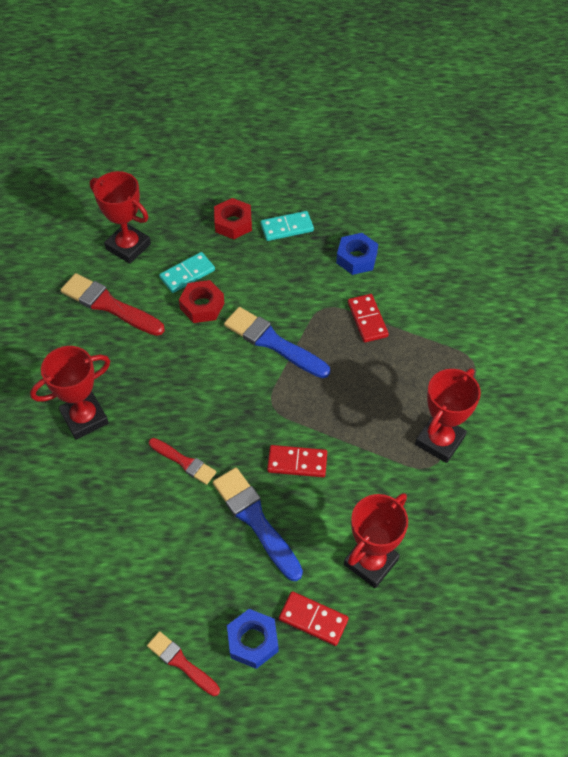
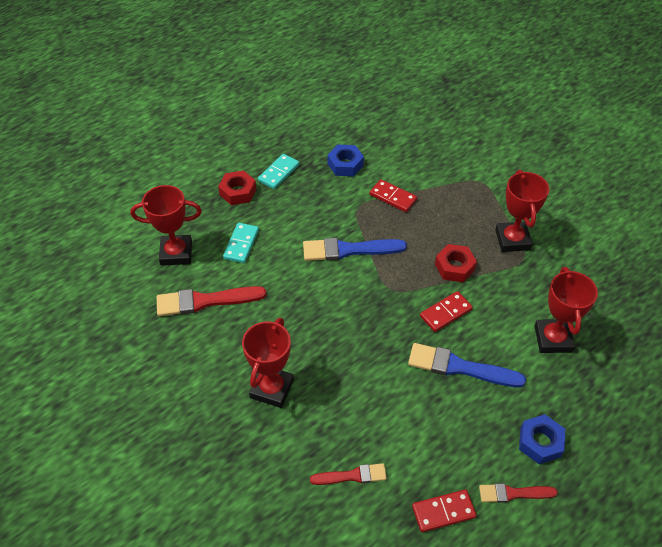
camera: 40 degrees left, 5 degrees down
(184, 462) = (374, 366): red brush -> red brush (352, 476)
(202, 306) = (275, 258): red nut -> red nut (454, 267)
(313, 619) = (559, 399): red domino -> red domino (443, 511)

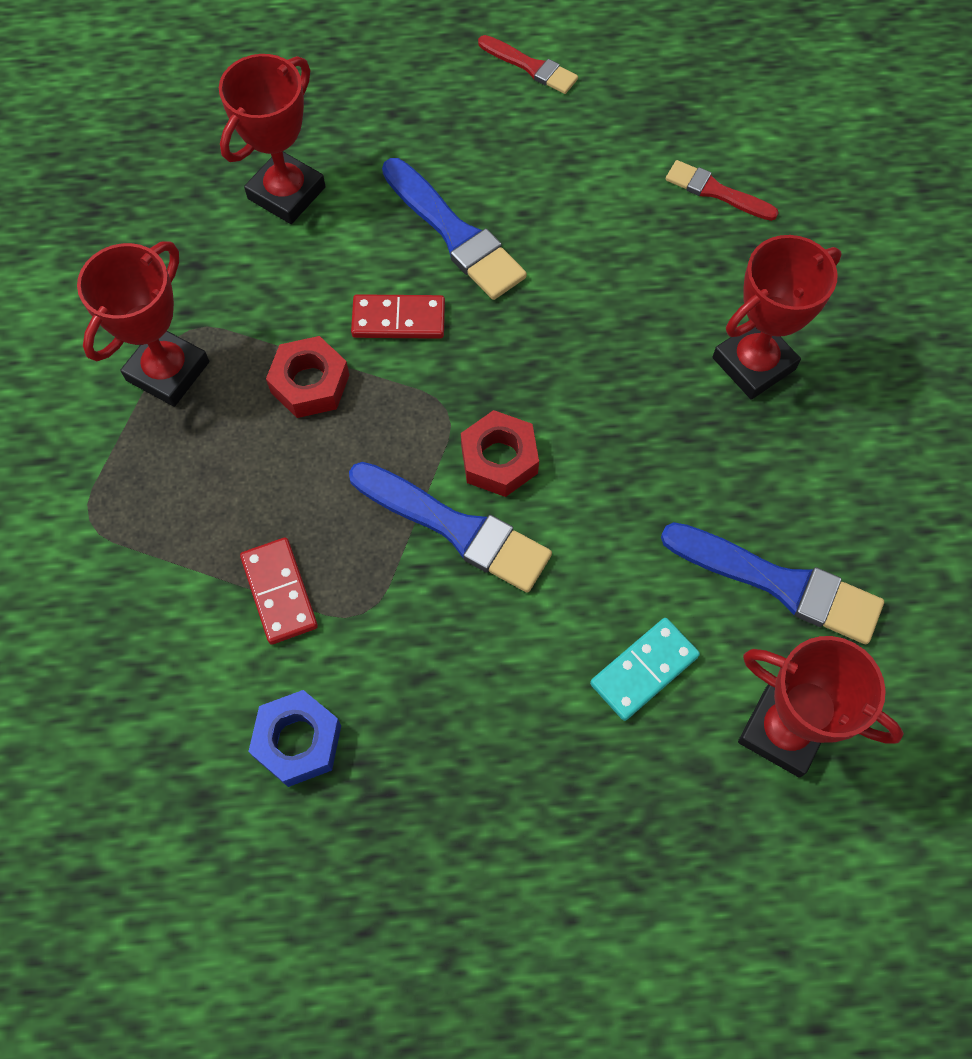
camera: 145 degrees left, 15 degrees up
(205, 301) = (779, 583): red brush -> blue brush
(238, 192) = (571, 817): red nut -> red nut (499, 459)
(279, 173) = (451, 814): turquoise domino -> none
(443, 511) = (631, 95): red domino -> none
(540, 442) = (443, 94): blue nut -> none

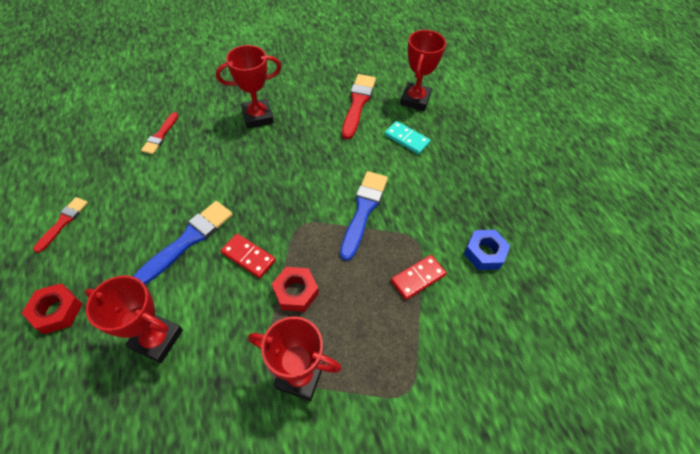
camera: 105 degrees left, 10 degrees down
(398, 320) = (248, 256): red domino -> red domino turned 45 degrees counterclockwise
(499, 459) = (324, 199): red nut -> red nut (57, 311)
(753, 363) = (257, 116): red trophy -> red trophy turned 60 degrees counterclockwise
(779, 583) = (358, 103): blue brush -> red brush

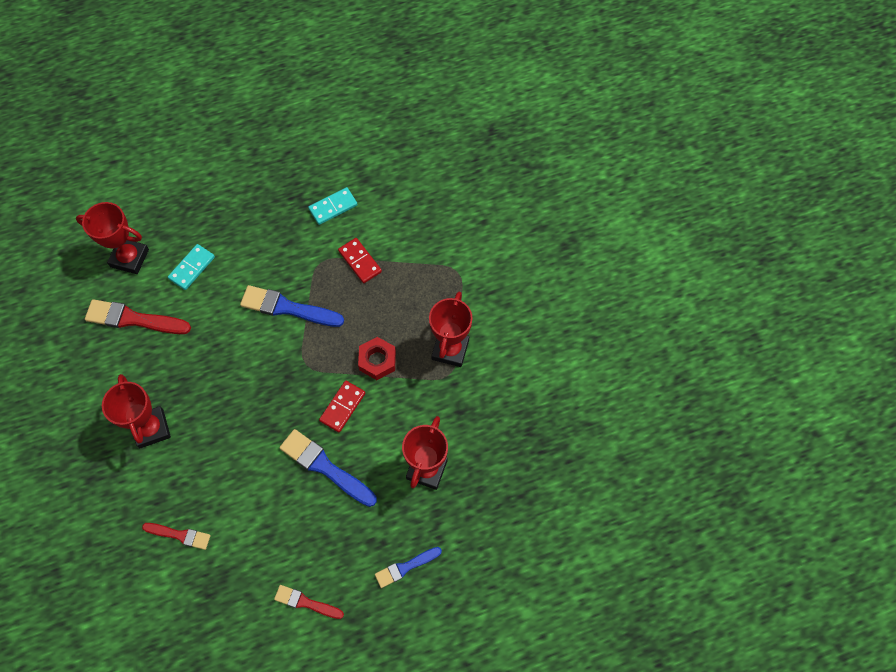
camera: 90 degrees left, 10 degrees up
(57, 311) = (405, 567): red nut -> blue brush
(484, 253) = (333, 207): blue nut -> turquoise domino

